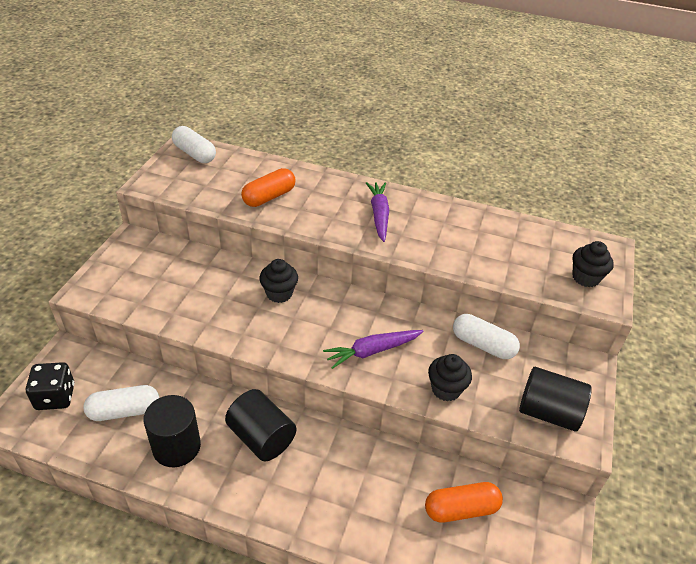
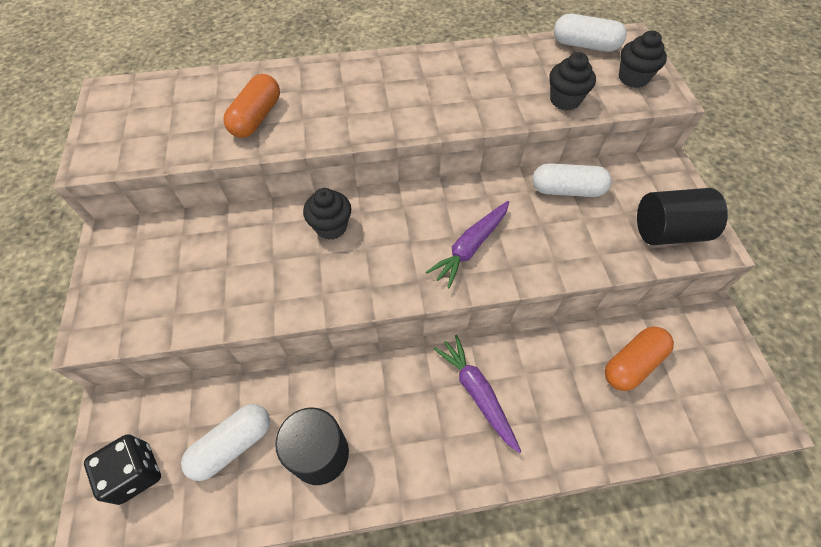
camera: 25 degrees left, 15 degrees up
(194, 154) = (127, 98): white capsule -> white capsule (585, 45)
(261, 437) = (403, 393): black cylinder -> none
(379, 215) = (393, 91): purple carrot -> purple carrot (477, 393)
(446, 389) = (566, 254): black cupcake -> black cupcake (565, 100)

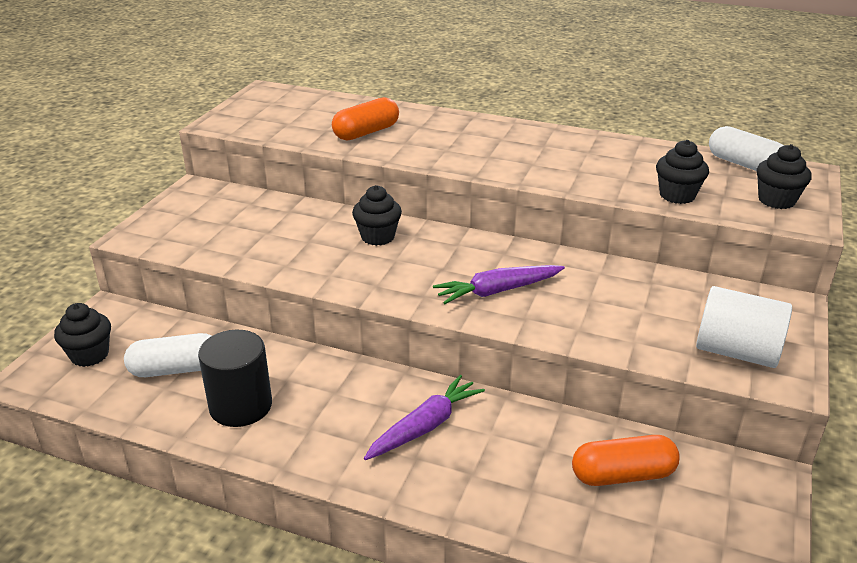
camera: 30 degrees right, 25 degrees down
(135, 473) = (90, 355): black dice -> black cupcake
(477, 393) = (425, 426): purple carrot -> purple carrot turned 45 degrees clockwise
(567, 190) = (644, 285): white capsule -> none
(668, 231) = (736, 352): black cylinder -> white cylinder

